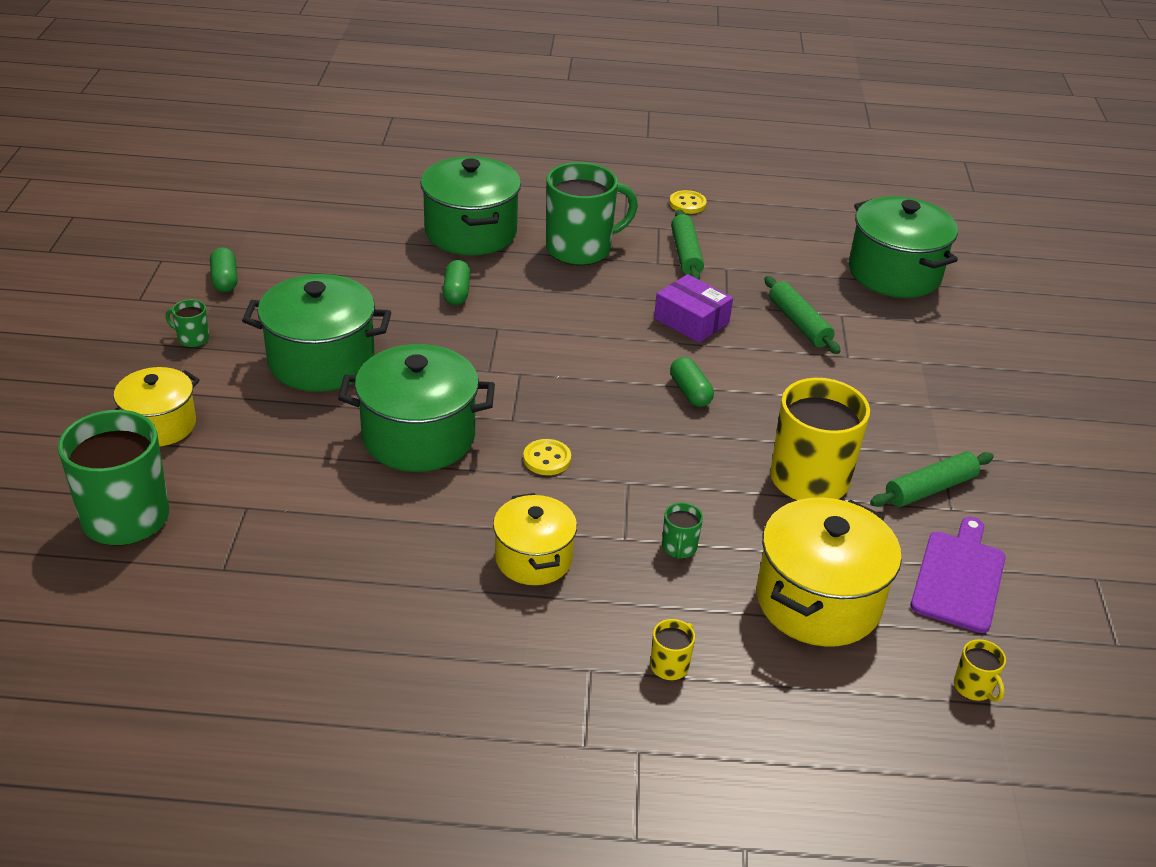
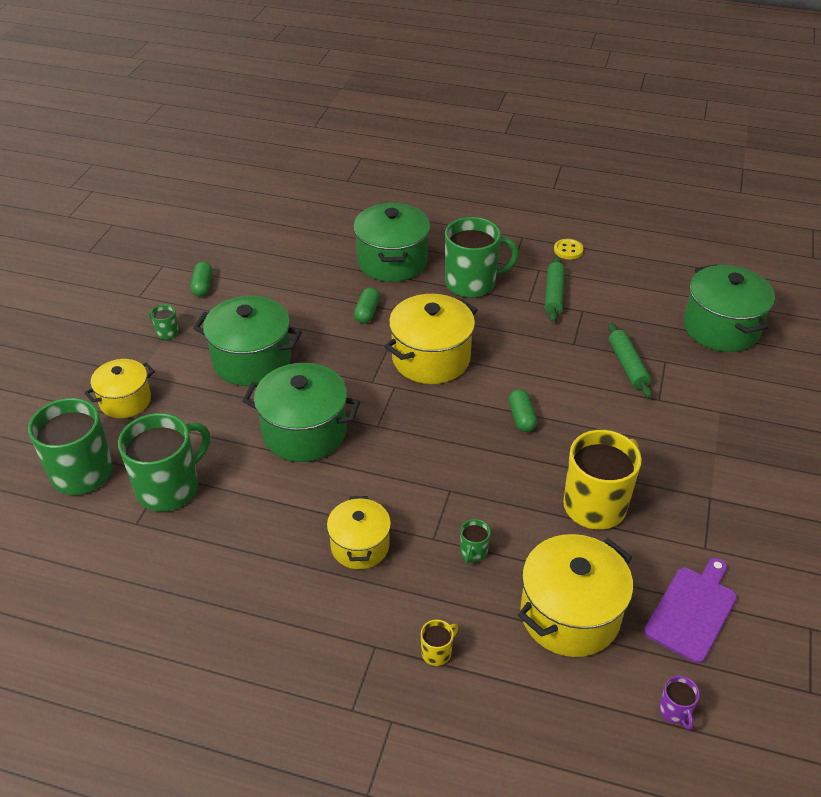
camera: 15 degrees right, 5 degrees up
(256, 521) = (169, 487): none -> green mug
(547, 459) = (394, 462): yellow button -> none
(556, 337) = (431, 358): none -> yellow pot
(691, 320) = (541, 354): purple box -> none
(930, 489) = (692, 527): green rolling pin -> none
(974, 687) = (675, 711): yellow mug -> purple mug

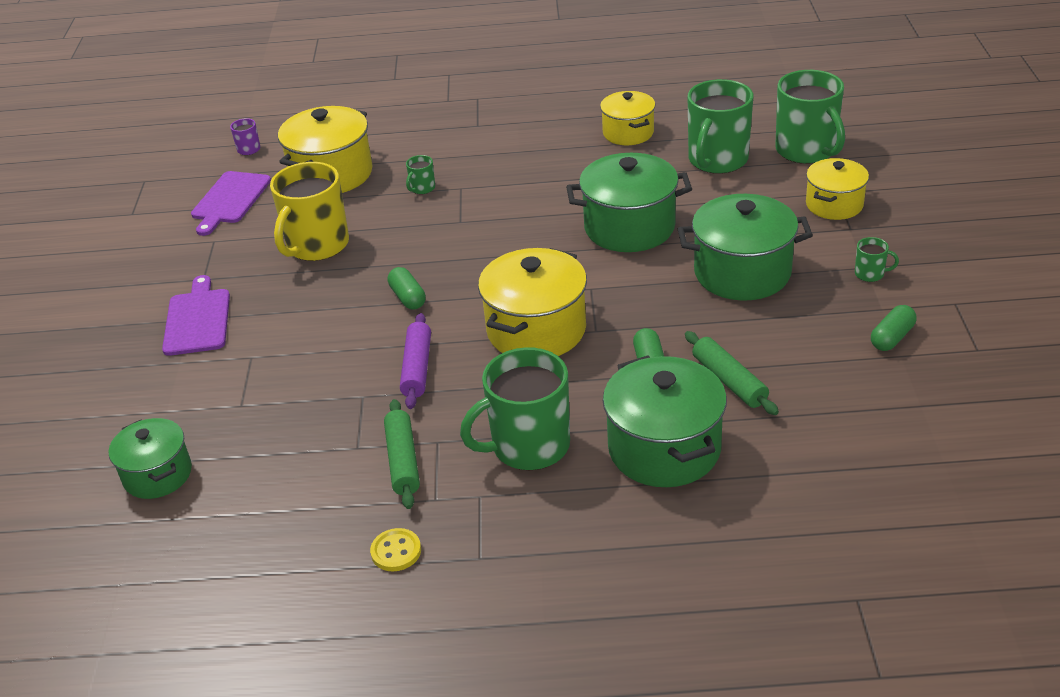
camera: 165 degrees right, 5 degrees down
(202, 286) = (892, 337): green capsule -> green capsule turned 60 degrees clockwise
(360, 546) = (521, 168): yellow pot -> yellow pot (628, 133)
(437, 652) = (429, 133): yellow mug -> none
(473, 552) = (422, 188): green mug -> green mug turned 150 degrees counterclockwise
(529, 353) = (417, 368): none -> purple rolling pin
(627, 365) = (290, 386): green rolling pin -> green rolling pin (729, 381)
(709, 450) = (197, 319): none -> purple cutting board
(721, 328) = (157, 475): green pot -> green pot, size x0.63

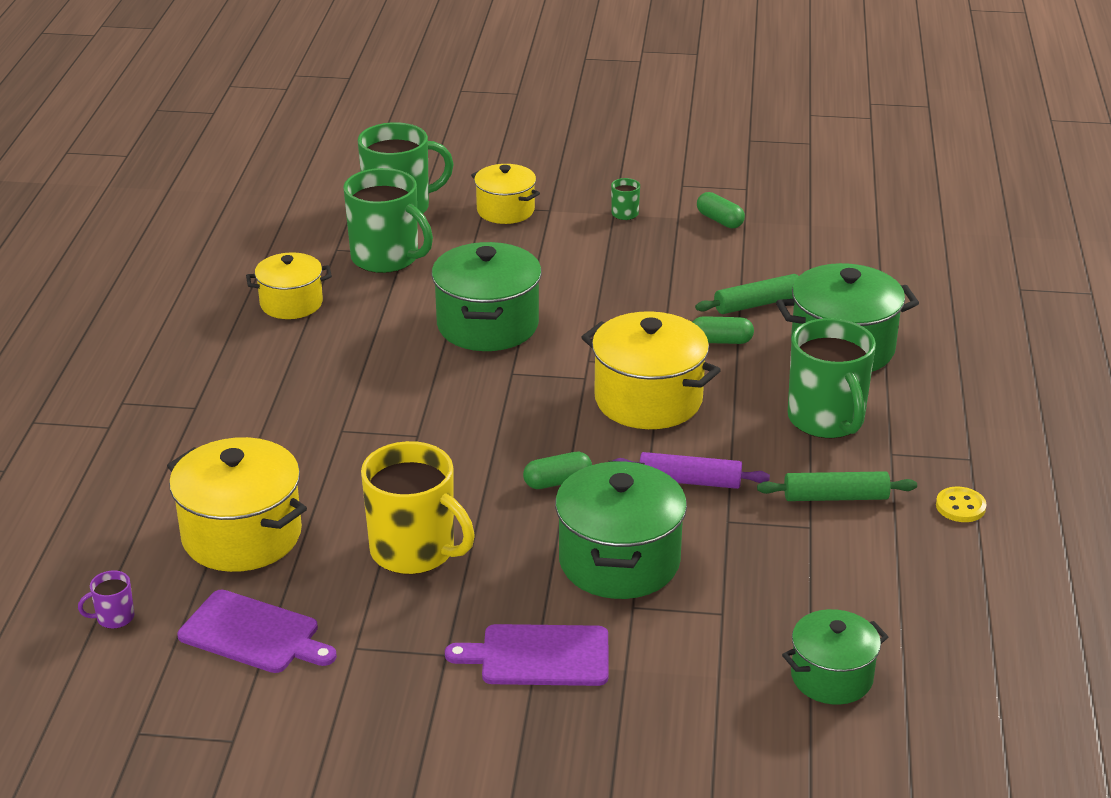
camera: 85 degrees left, 5 degrees down
(422, 188) = (325, 460): green mug -> none
(742, 273) = (597, 274): green pot -> green pot (619, 561)

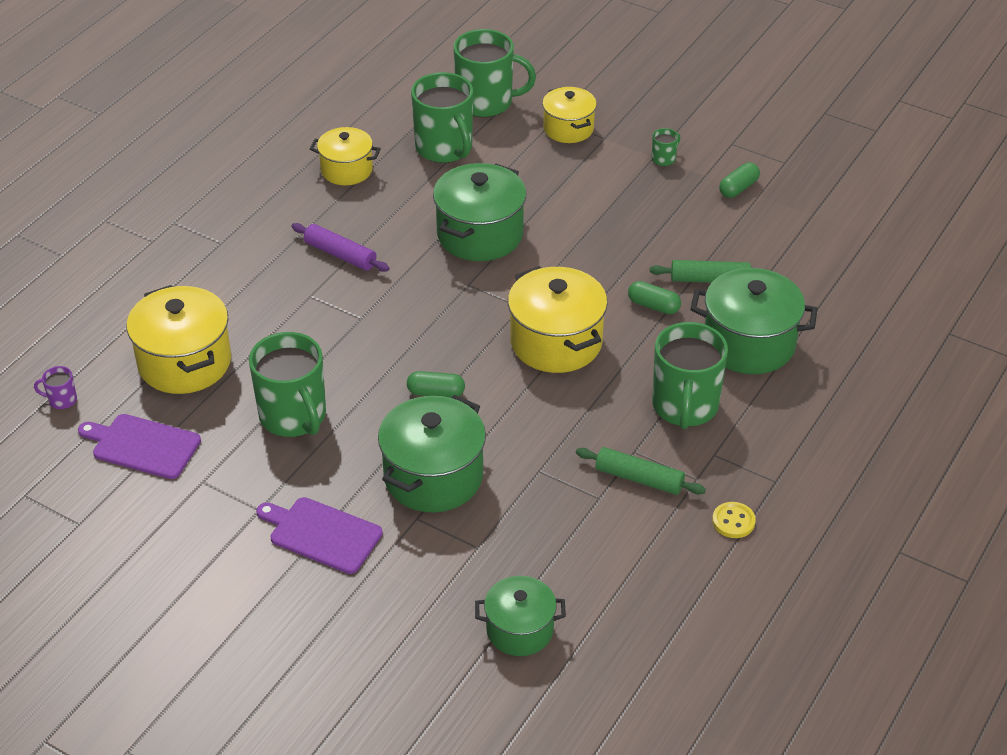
camera: 25 degrees right, 10 degrees up
(253, 634) = (142, 446): purple cutting board -> purple cutting board turned 150 degrees clockwise
(414, 551) = (293, 417): yellow mug -> green mug
(689, 481) = (535, 426): purple rolling pin -> purple rolling pin (340, 255)
(719, 220) = (738, 188): green capsule -> green capsule turned 60 degrees clockwise

